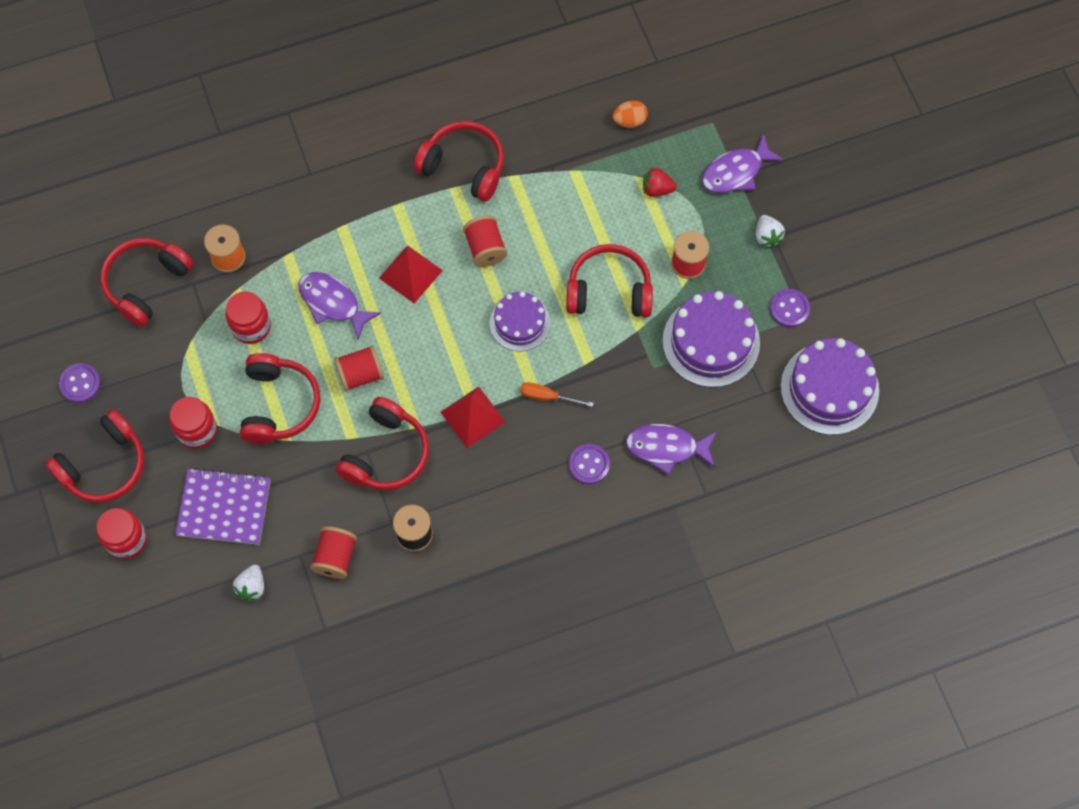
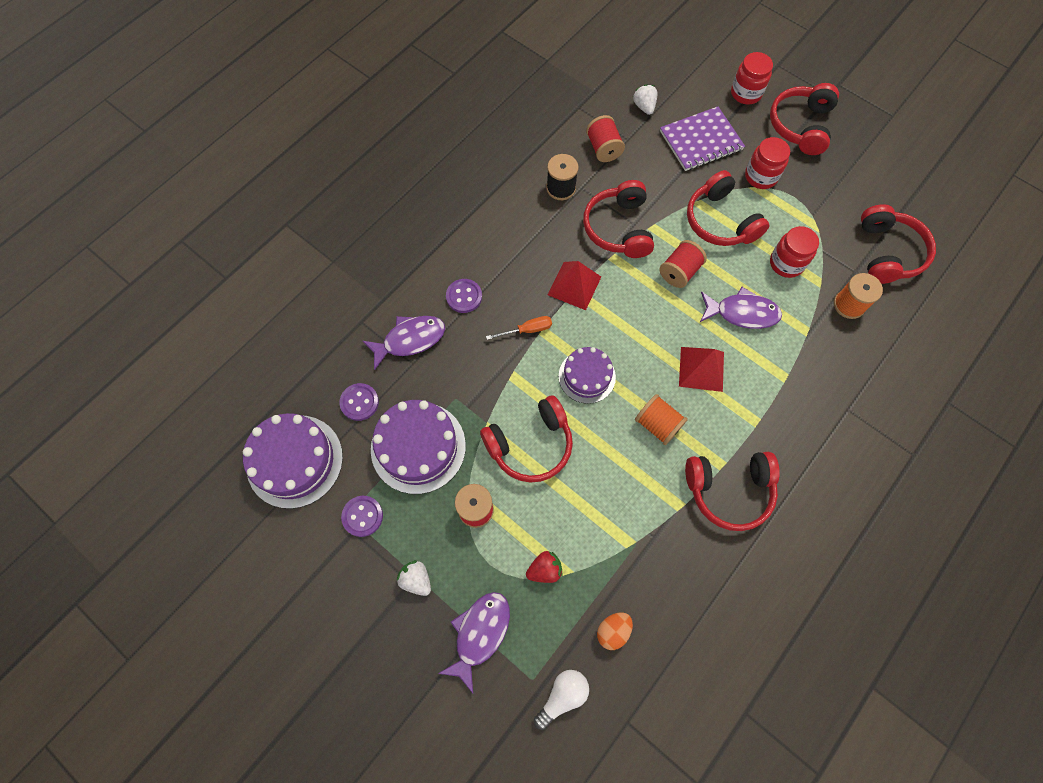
camera: 150 degrees right, 0 degrees up
(80, 383) = (865, 165): purple button -> purple button (359, 402)
(485, 248) = (657, 424): red spool -> orange spool
(695, 101) = (562, 696): none -> white light bulb

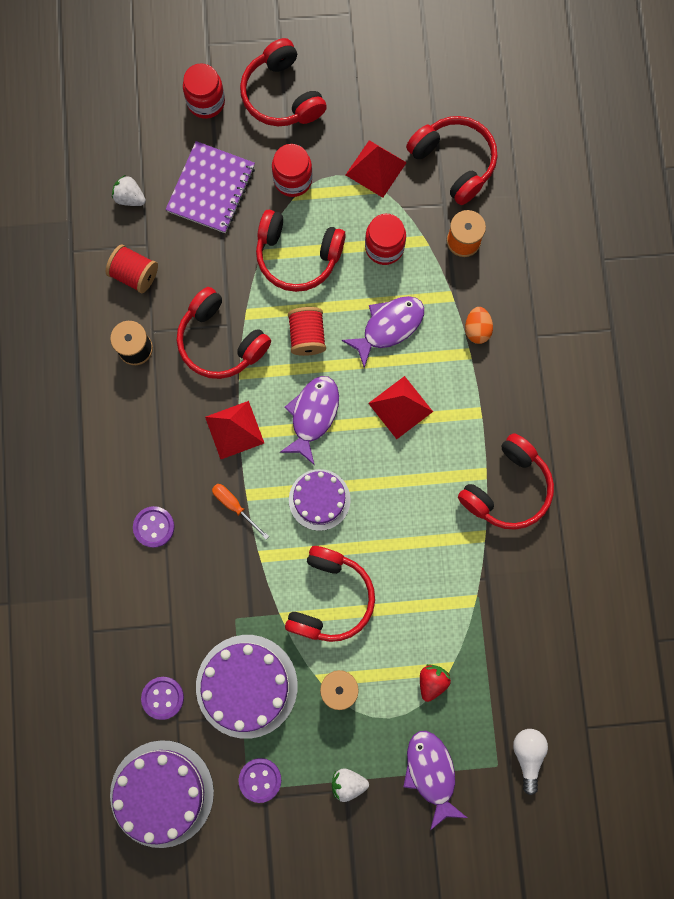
camera: 45 degrees left, 10 degrees up
(410, 340) = (148, 607): purple fish -> purple fish (313, 415)
(527, 330) = (234, 506): orange screwdriver -> orange screwdriver turned 75 degrees counterclockwise
(613, 631) = (520, 676): orange egg -> orange egg (477, 329)
(657, 424) = (409, 487): orange spool -> none
(825, 213) = (375, 168): none -> red pyramid

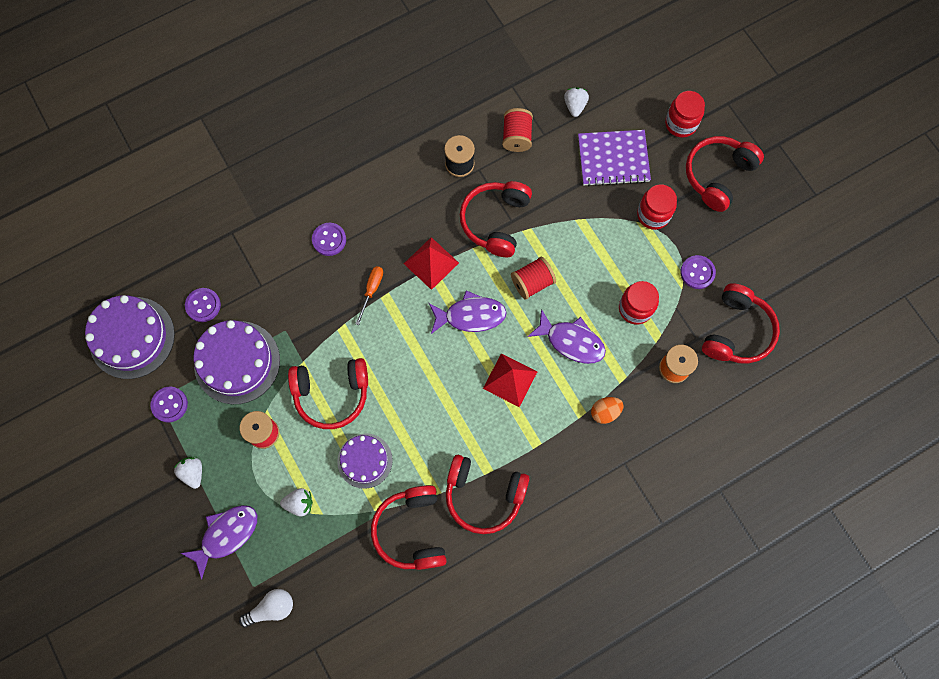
camera: 65 degrees right, 5 degrees down
(297, 256) = (593, 246): red headphones -> red headphones (411, 530)
(319, 499) = (406, 351): purple cake -> purple cake (365, 460)
(375, 168) = (697, 272): red pyramid -> purple button
(432, 681) = (299, 503): red strawberry -> white strawberry

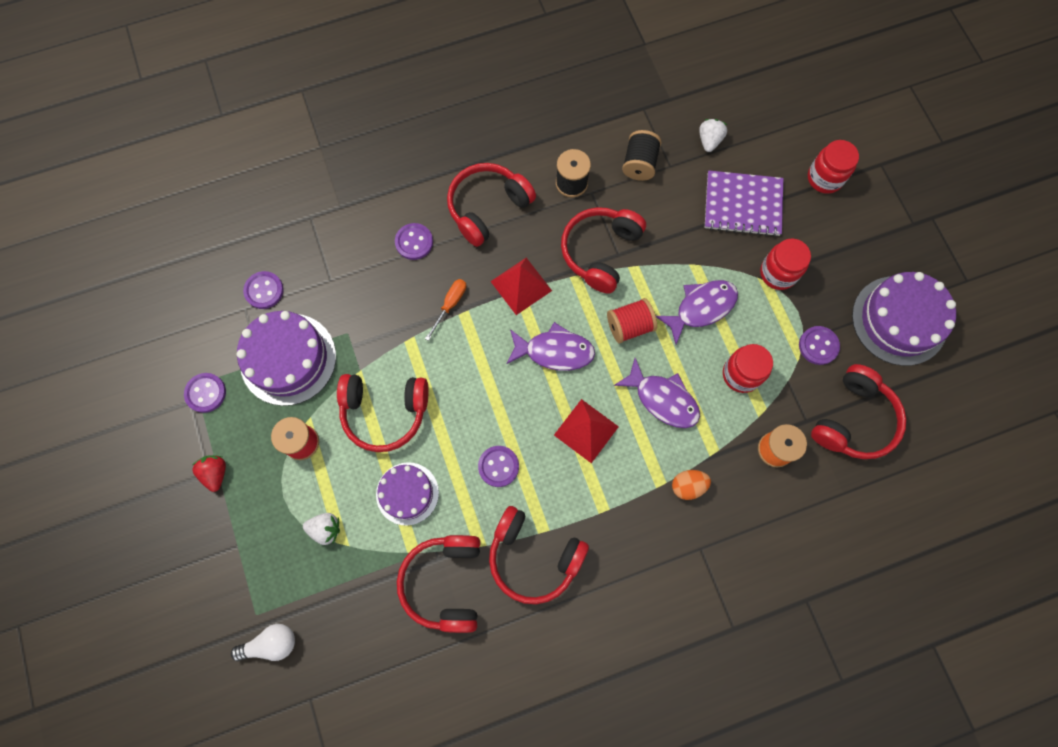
camera: 10 degrees right, 0 degrees up
(132, 337) = (180, 312): purple cake -> purple cake (899, 320)
(193, 472) = (215, 473): white strawberry -> red strawberry
(226, 535) = (238, 550): purple fish -> purple fish (701, 308)
(439, 424) = (498, 466): none -> purple button
(516, 137) = (639, 164): red spool -> black spool
(718, 175) = (858, 241): red headphones -> red headphones (487, 207)

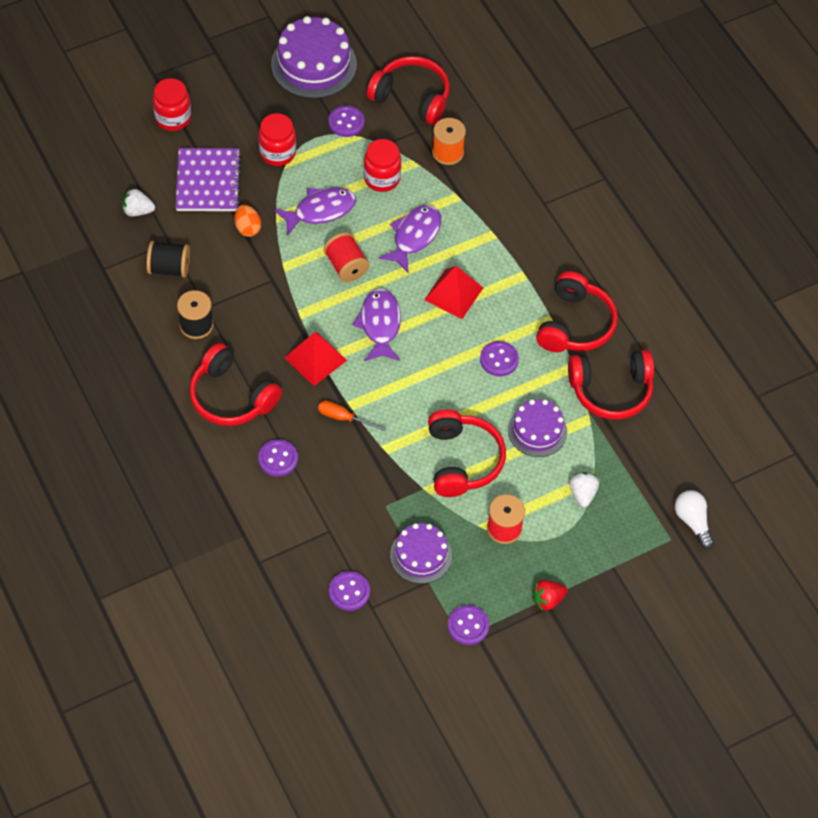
camera: 100 degrees left, 15 degrees down
(288, 359) = (421, 555): purple cake -> purple cake, size x0.63
(600, 252) = (271, 295): red headphones -> none
(688, 486) = (491, 214): orange egg -> orange egg (247, 228)
(701, 308) = (320, 211): purple fish -> purple fish turned 105 degrees clockwise

